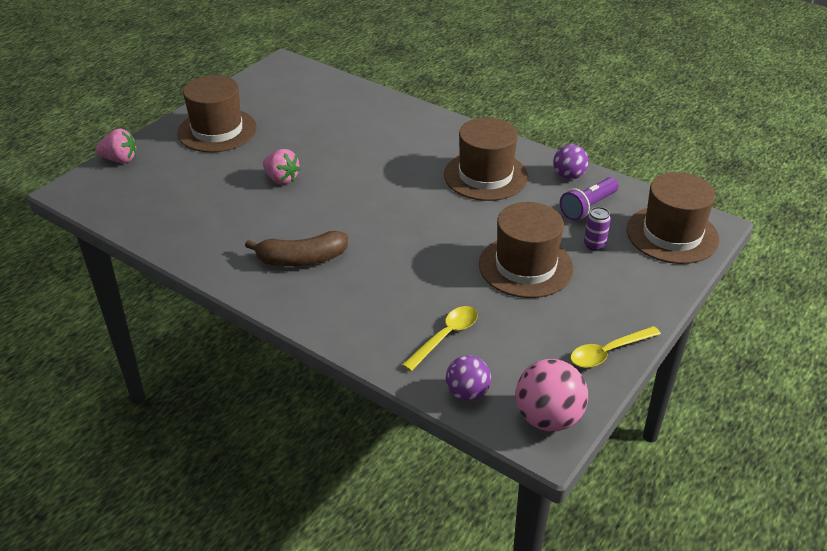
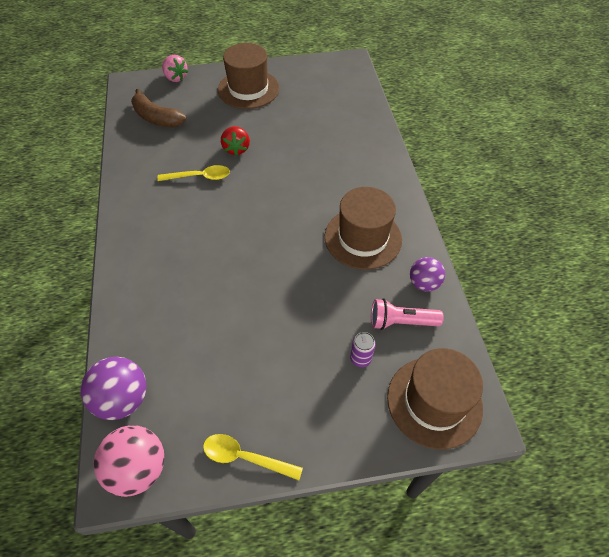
camera: 45 degrees right, 15 degrees up
(281, 179) = (236, 149): pink strawberry -> red strawberry
(301, 259) = (171, 216): brown banana -> brown banana (157, 118)
(446, 336) = (169, 344): yellow spoon -> yellow spoon (200, 177)
(467, 393) = (123, 399): purple ball -> purple ball, size x1.53
(525, 266) = (289, 334): brown hat -> none
(588, 207) = (401, 322): purple flashlight -> pink flashlight

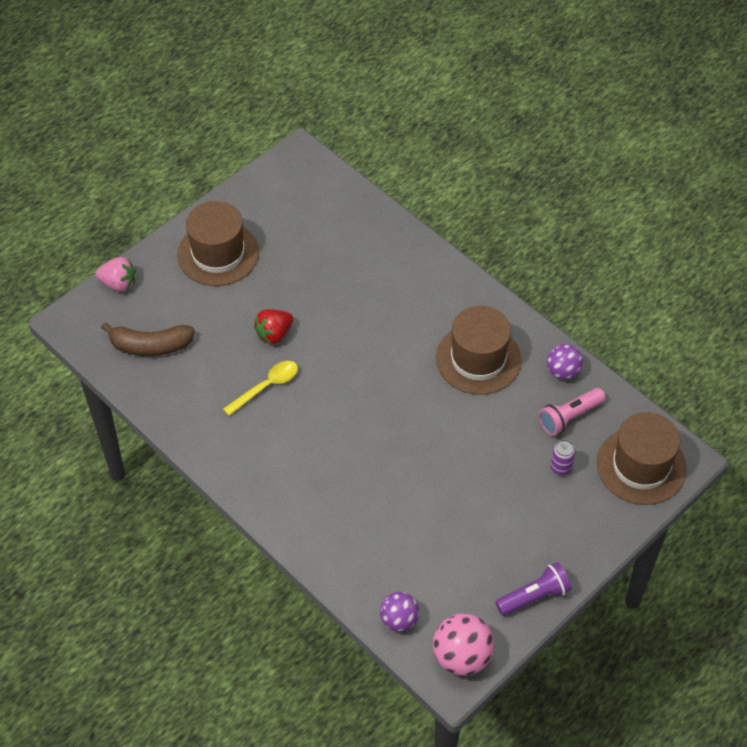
camera: 35 degrees left, 0 degrees up
(123, 399) = (399, 619): purple ball -> purple ball, size x0.65
(236, 149) = (274, 334): red strawberry -> red strawberry turned 90 degrees clockwise
(245, 457) = (534, 596): yellow spoon -> purple flashlight

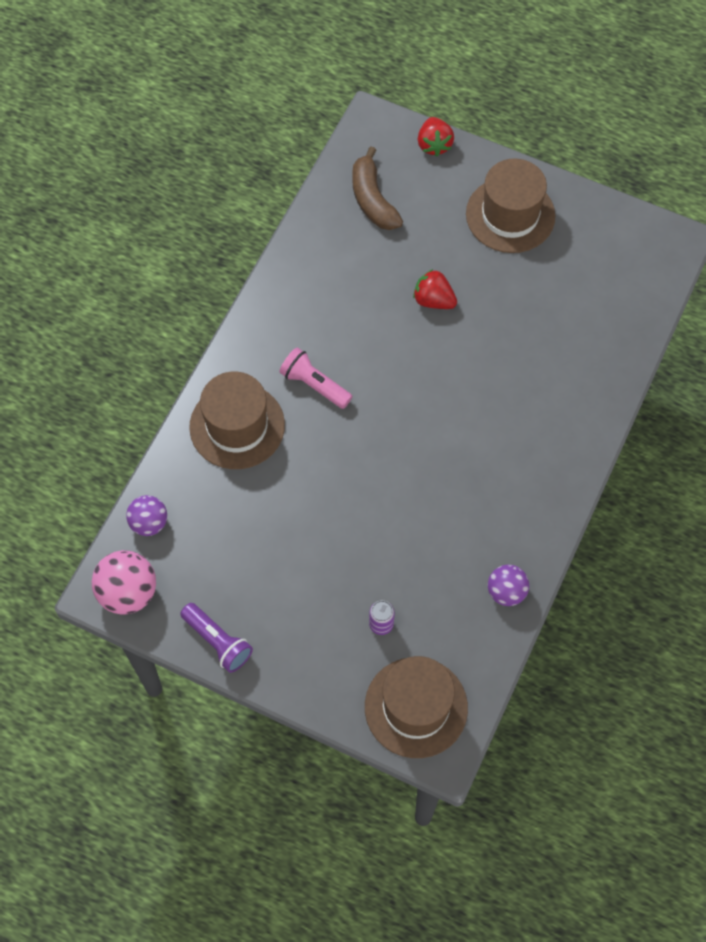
camera: 70 degrees right, 10 degrees up
(118, 283) = (434, 145): pink strawberry -> red strawberry
(267, 386) = (368, 316): yellow spoon -> none
(478, 359) = (486, 501): brown hat -> brown hat (237, 426)
(569, 417) = (449, 615): pink flashlight -> pink flashlight (314, 385)

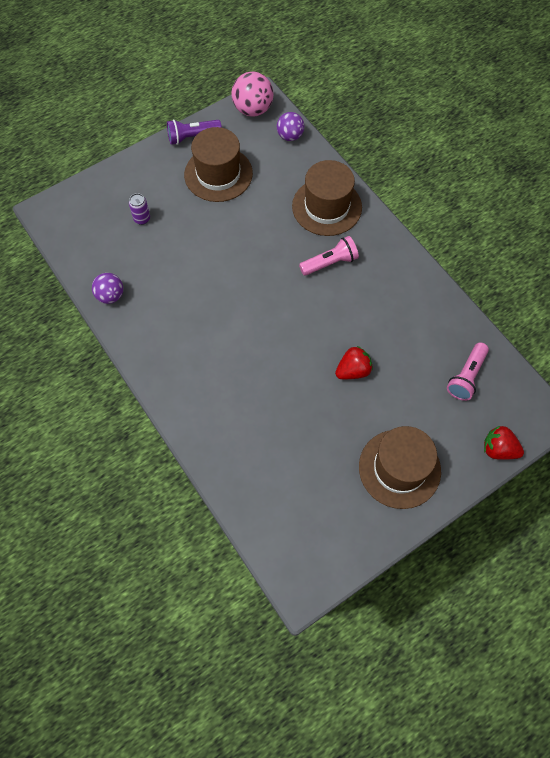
camera: 120 degrees right, 0 degrees up
(373, 199) = (466, 376): brown banana -> pink flashlight
(416, 707) = (80, 211): brown hat -> brown hat (218, 174)

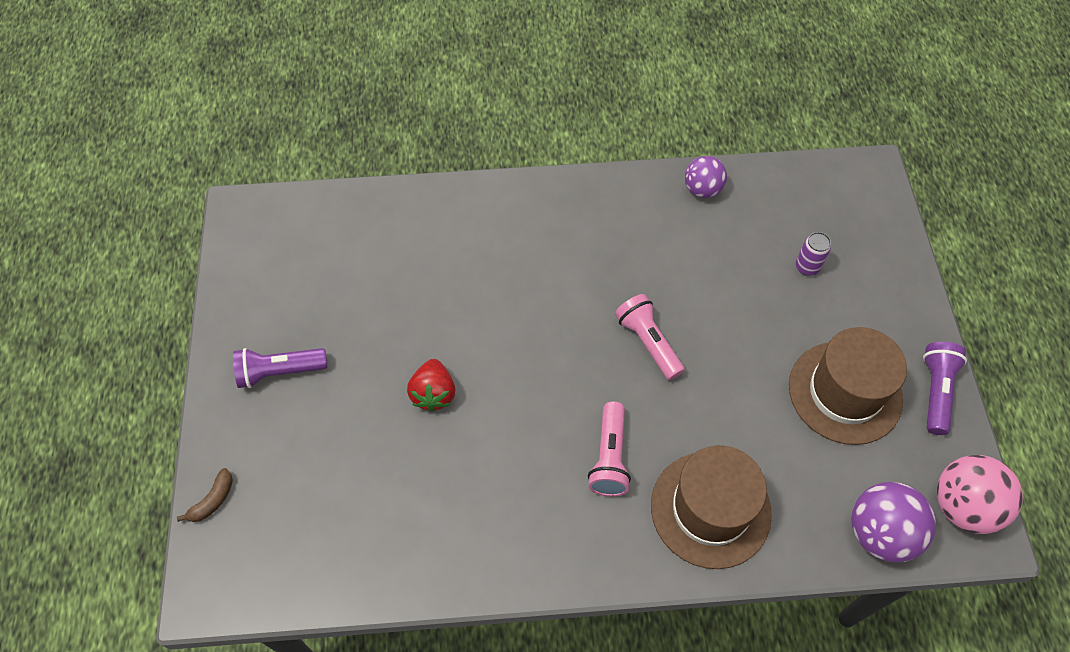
camera: 120 degrees right, 5 degrees down
(290, 136) = (880, 533): purple ball -> purple ball, size x1.53
(399, 468) = (280, 372): brown hat -> purple flashlight
(466, 376) = (329, 528): pink flashlight -> pink flashlight (648, 342)
(498, 449) = (213, 500): red strawberry -> brown banana

